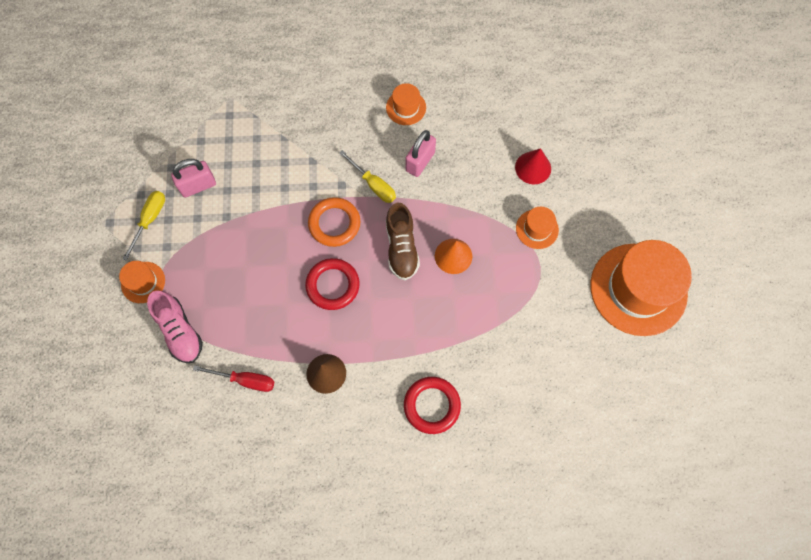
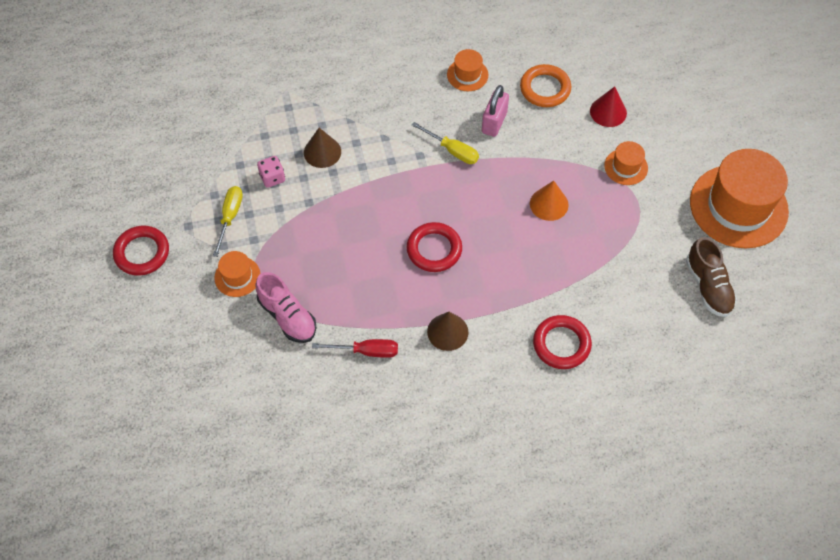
camera: 10 degrees left, 10 degrees down
(61, 243) = (142, 253): none -> red ring
(198, 186) = (272, 178): pink padlock -> pink dice
(250, 166) = (322, 152): none -> brown cone
(334, 223) = (421, 192): orange ring -> orange ring (545, 88)
(401, 248) = (495, 204): brown shoe -> brown shoe (708, 286)

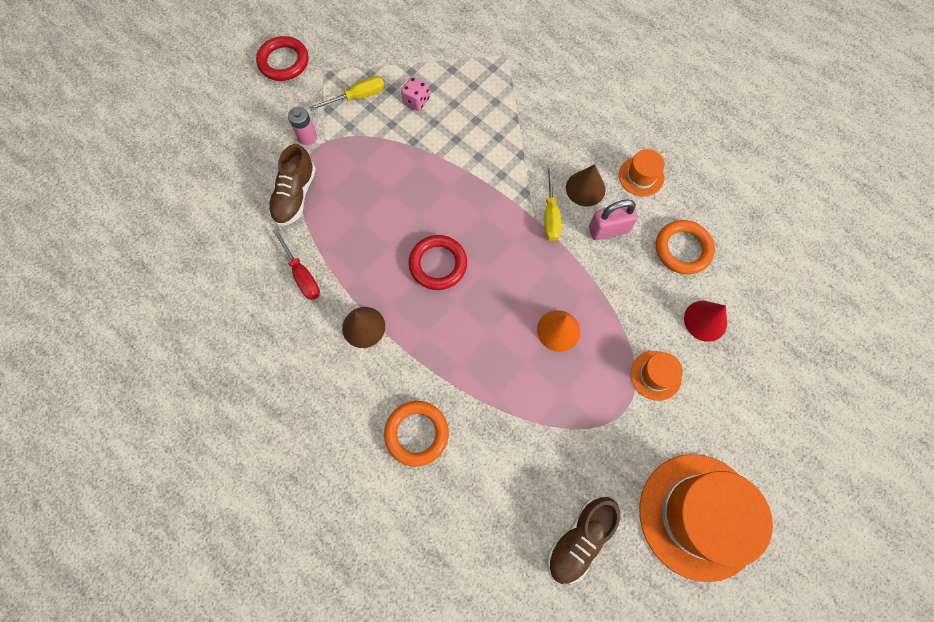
camera: 55 degrees right, 10 degrees up
(237, 276) = (307, 137): orange hat -> pink battery
(287, 316) = (295, 195): pink shoe -> brown shoe
(322, 152) = (469, 119): brown cone -> brown cone (585, 188)
(561, 344) = (416, 433): red ring -> orange ring

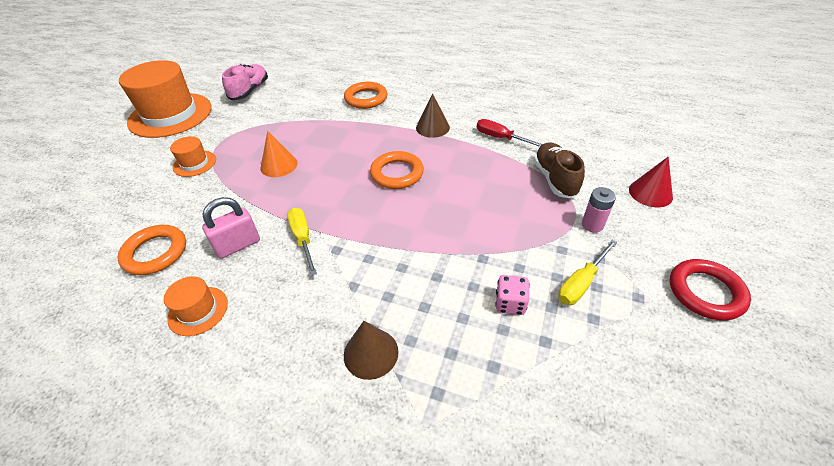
camera: 160 degrees right, 25 degrees down
(438, 264) = (397, 173): red ring -> orange ring
(579, 539) = (250, 91): brown shoe -> pink shoe
(585, 188) = (268, 275): brown cone -> brown cone (371, 353)
(705, 320) = (143, 206): red cone -> red cone (650, 193)

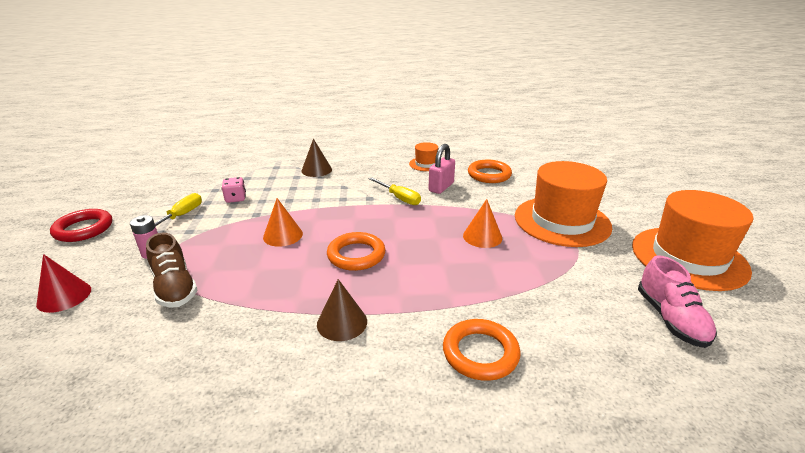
camera: 155 degrees right, 15 degrees down
(194, 163) = (562, 221): orange hat -> orange hat, size x2.20
(456, 214) = (283, 235): none -> orange cone
(501, 138) = (238, 328): red screwdriver -> none

